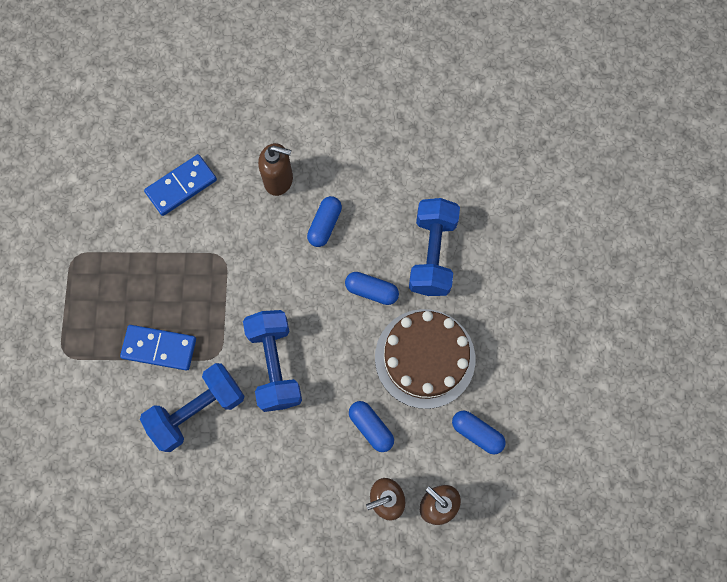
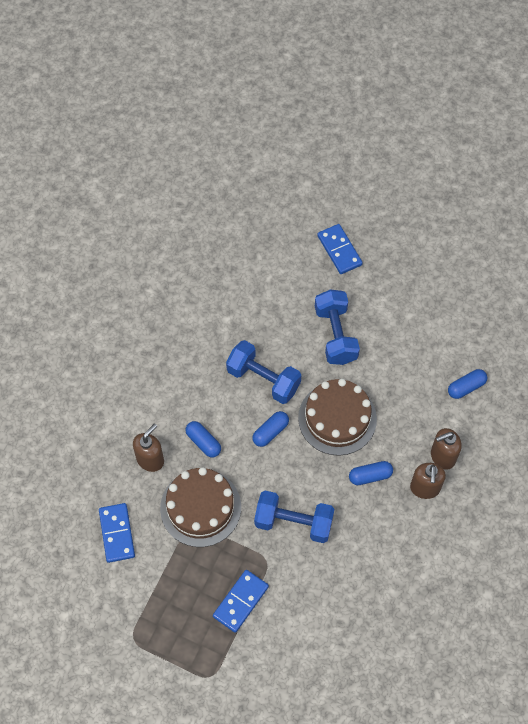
camera: 65 degrees left, 10 degrees down
(197, 410) = (302, 592): blue dumbbell -> blue dumbbell (335, 335)
(247, 257) = (200, 507): none -> brown cake
(477, 433) = (405, 409): blue capsule -> blue capsule (466, 387)
(645, 266) = (339, 250): none -> blue domino

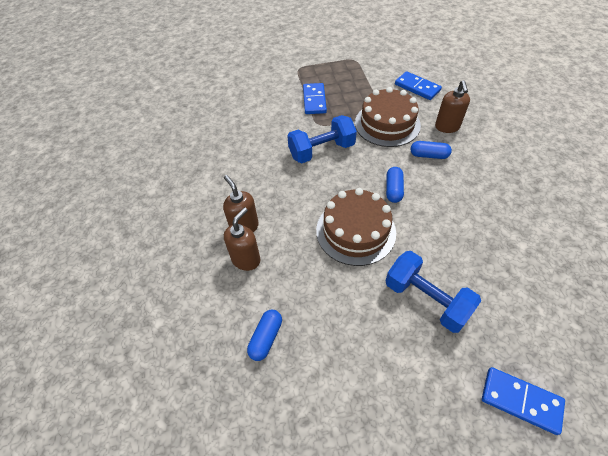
camera: 145 degrees right, 10 degrees down
(263, 379) = (439, 220): blue dumbbell -> none
(370, 476) = (294, 208): blue capsule -> none

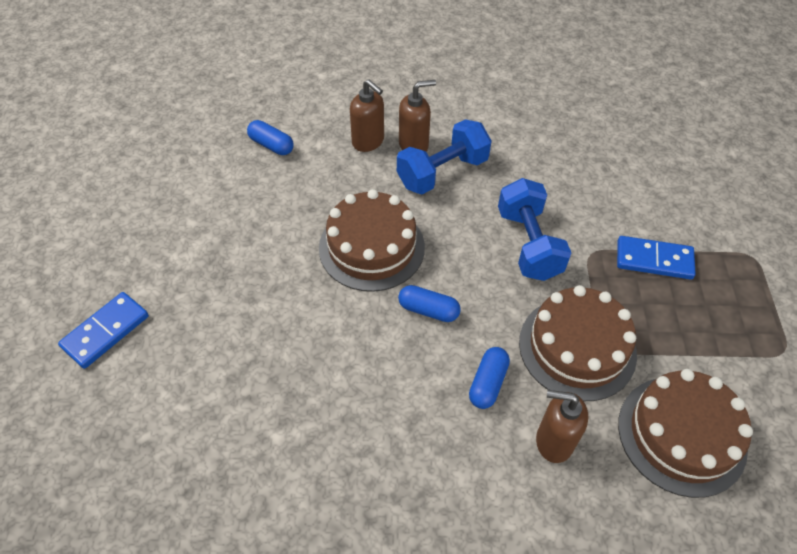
camera: 100 degrees right, 0 degrees up
(417, 87) = (681, 435): blue domino -> brown cake
(426, 299) = (251, 289): blue dumbbell -> blue dumbbell (442, 172)

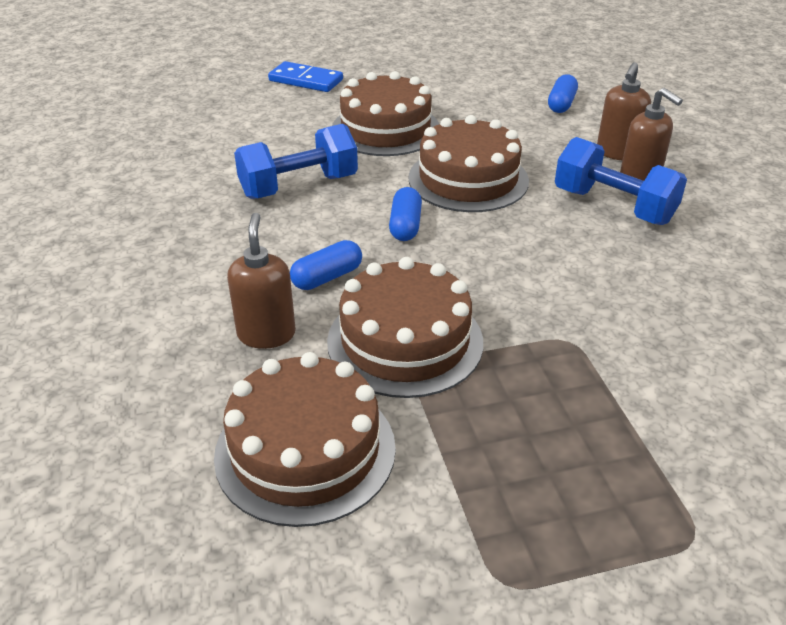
camera: 75 degrees right, 15 degrees down
(255, 284) = (385, 129): none -> brown cake
(488, 383) = (327, 277): blue capsule -> blue capsule turned 45 degrees counterclockwise
(528, 244) = (547, 284): blue dumbbell -> blue dumbbell (299, 186)
(654, 260) = (599, 406): blue domino -> none

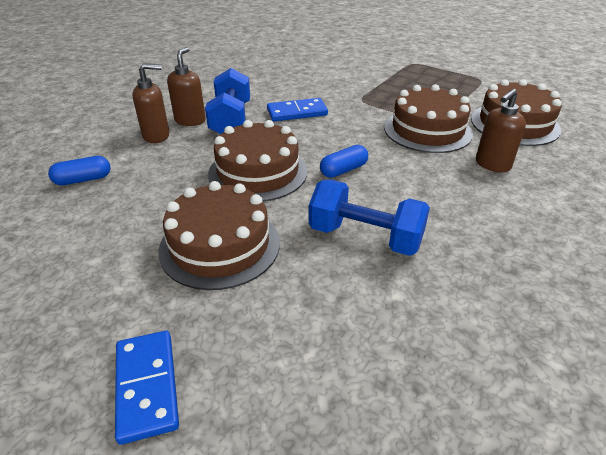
camera: 130 degrees left, 0 degrees up
(327, 277) = (428, 171): blue capsule -> none
(584, 260) = (297, 112): none -> blue domino

